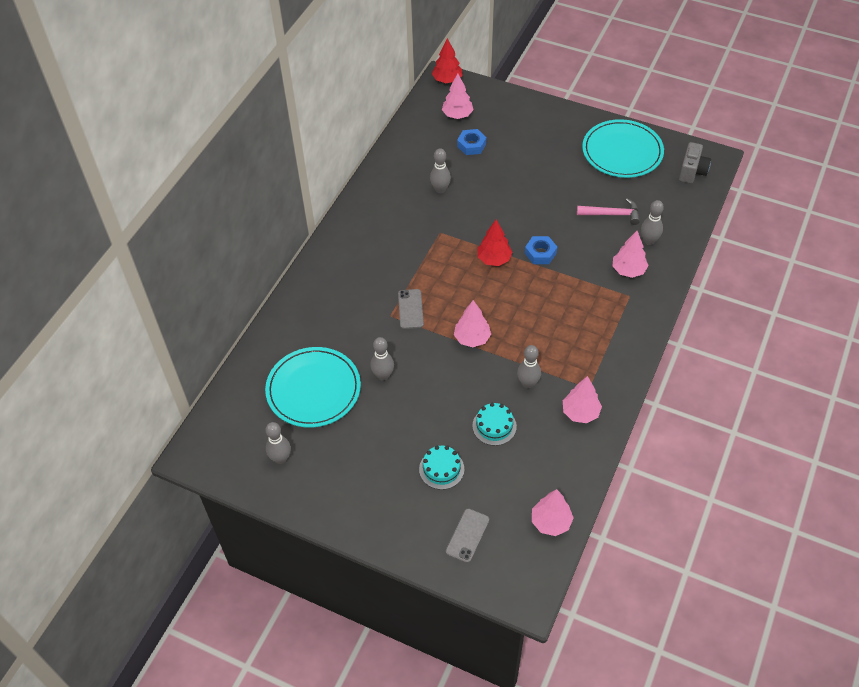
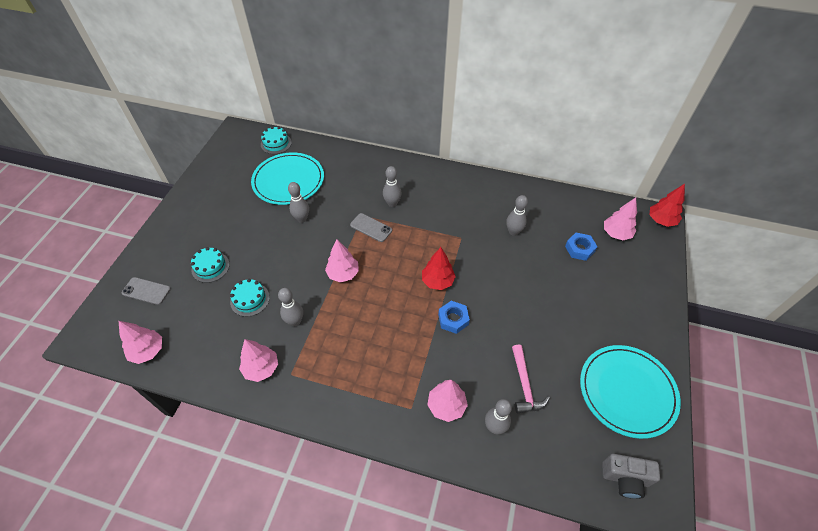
camera: 80 degrees right, 0 degrees up
(235, 404) = (276, 143): none -> turquoise cake
(281, 458) = (229, 173): grey bowling pin -> grey bowling pin (392, 203)
(410, 309) = (371, 227): grey phone -> grey phone turned 45 degrees clockwise

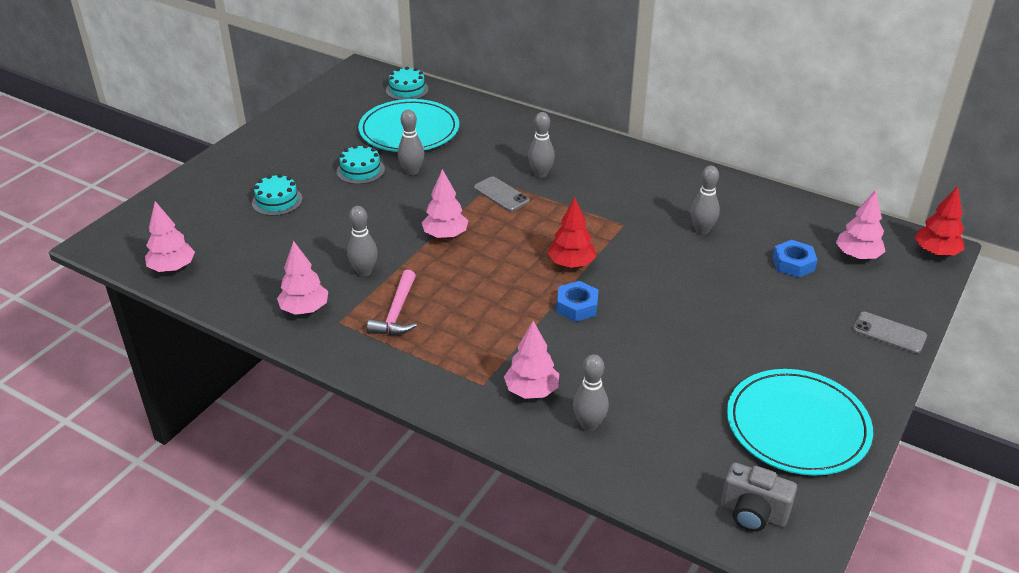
camera: 15 degrees right, 15 degrees down
(146, 291) = (190, 211): grey phone -> grey phone (889, 333)
(250, 299) = (315, 241): turquoise cake -> turquoise cake (360, 170)
(524, 385) = (649, 390): pink hammer -> pink hammer (396, 313)

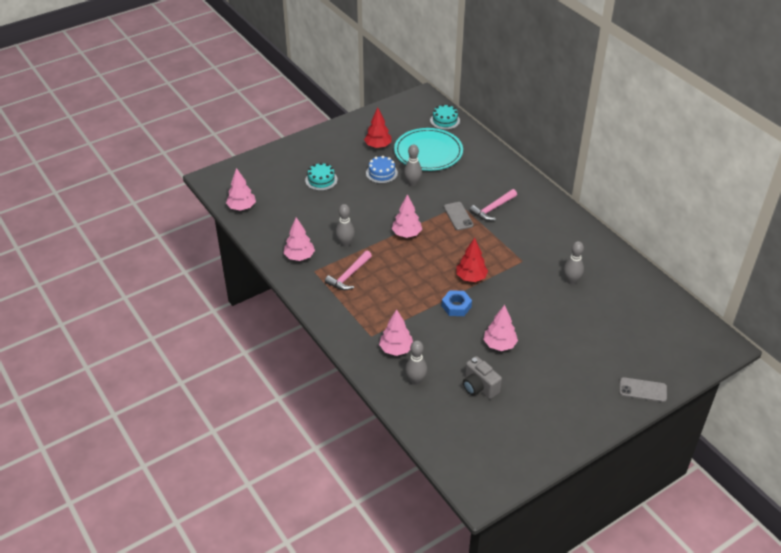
camera: 25 degrees right, 5 degrees up
(360, 170) = (381, 173): turquoise cake -> blue cake
(540, 174) = (492, 209): grey bowling pin -> pink hammer
(753, 513) = (474, 464): grey camera -> grey camera (479, 387)
(793, 264) = (615, 323): blue nut -> none
(797, 425) = (537, 425): turquoise plate -> none
(857, 256) = (663, 332): pink tree -> pink tree (499, 345)
(889, 333) = (642, 390): grey phone -> grey phone turned 45 degrees counterclockwise
(935, 253) = (721, 347): red tree -> red tree (378, 146)

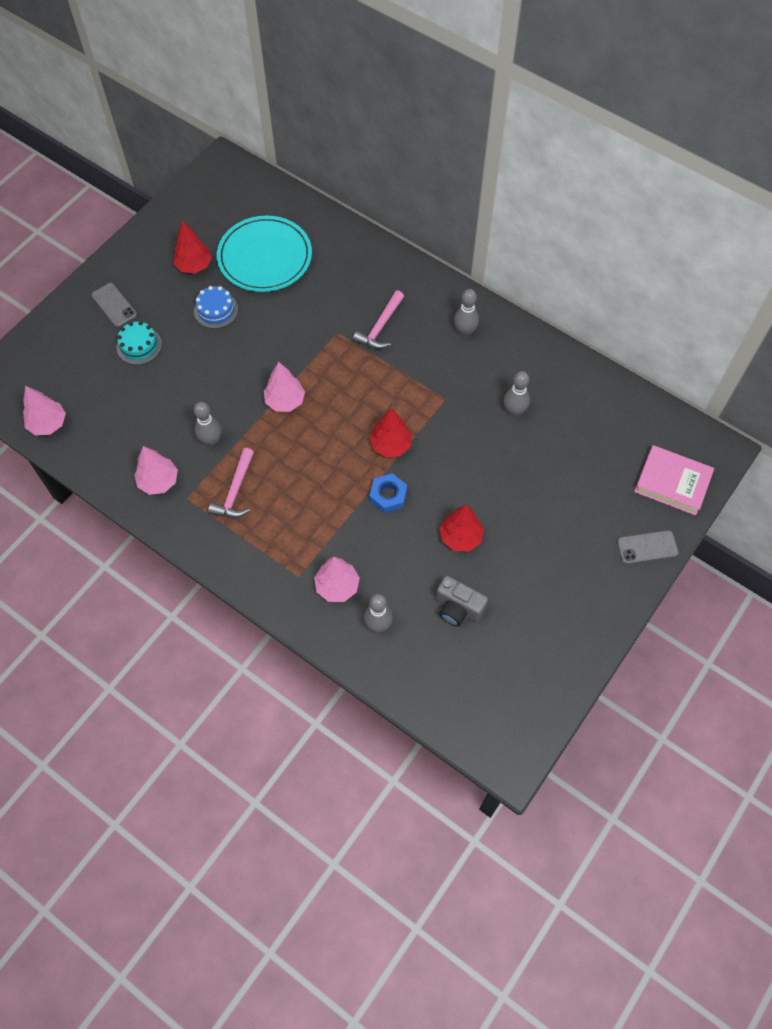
camera: 20 degrees left, 20 degrees up
(412, 183) = (263, 315): grey bowling pin -> grey bowling pin (465, 332)
(445, 120) = (267, 197): turquoise cake -> none
(458, 216) = (341, 352): grey phone -> grey phone (114, 305)
(499, 345) = (460, 537): pink tree -> red tree
(679, 355) = (672, 483): none -> pink book

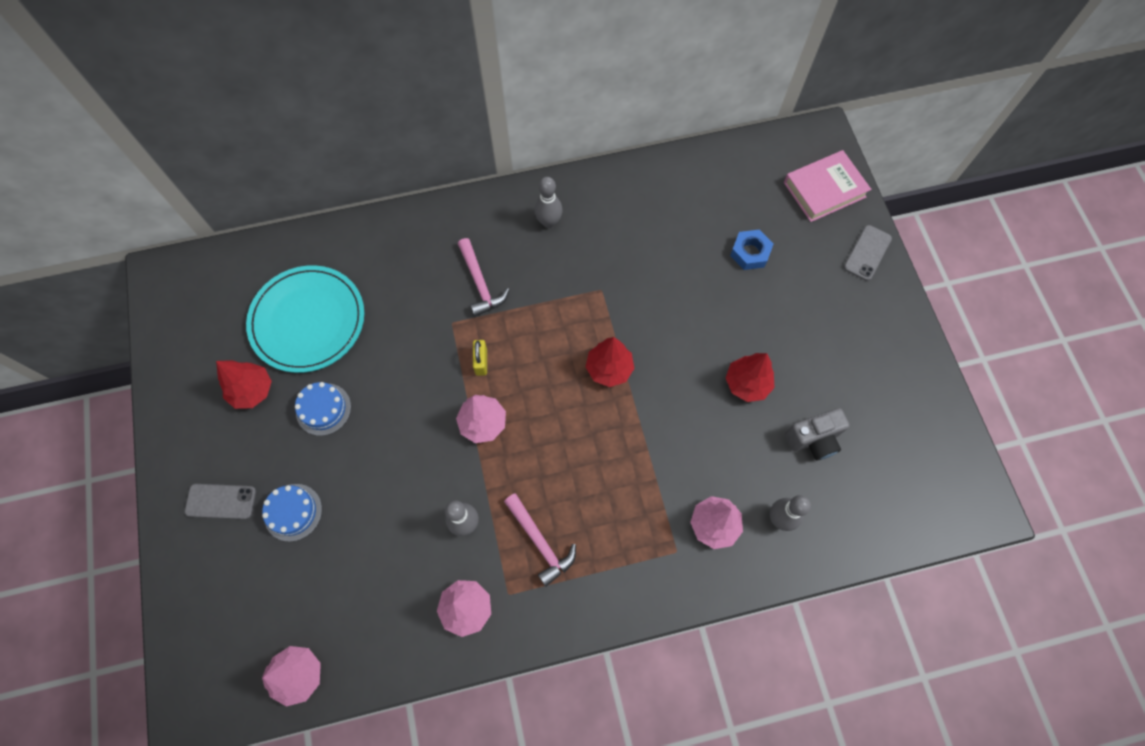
camera: 50 degrees left, 5 degrees up
(139, 345) = (293, 512): turquoise cake -> blue cake
(326, 369) = (481, 362): none -> yellow padlock
(388, 496) = (658, 411): blue nut -> blue nut (750, 253)
(514, 411) = (661, 247): grey bowling pin -> none

